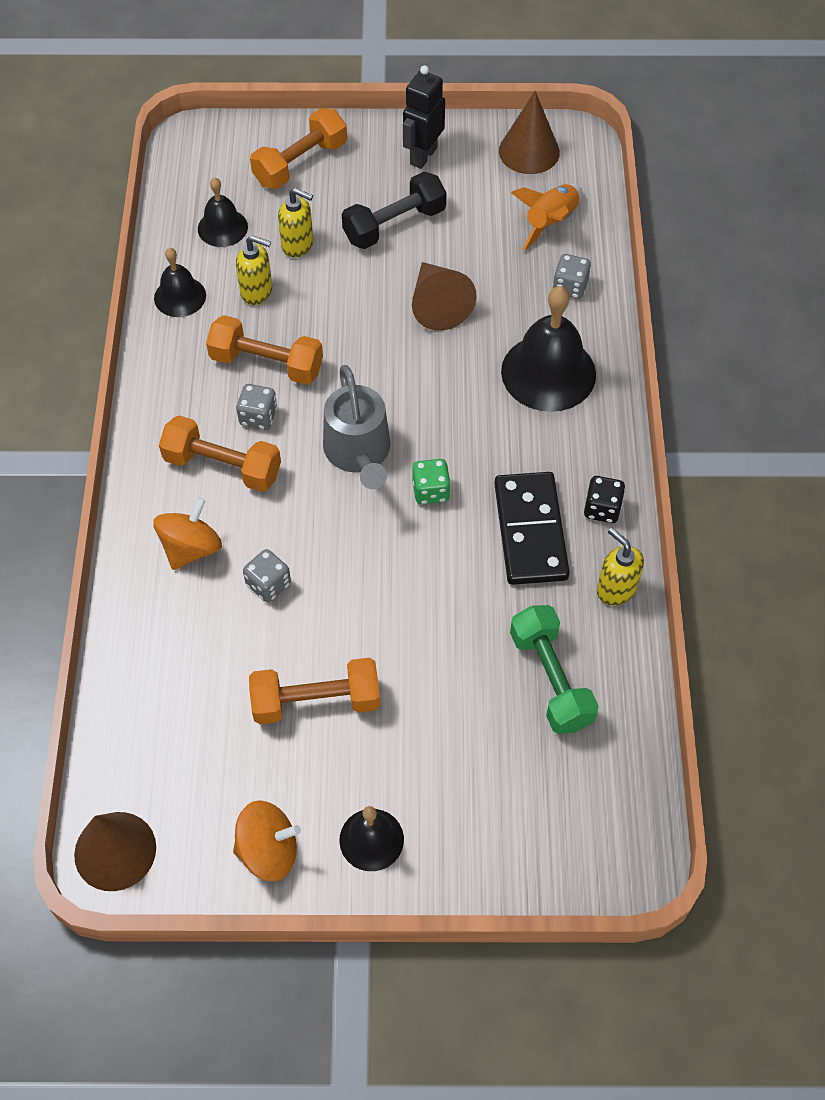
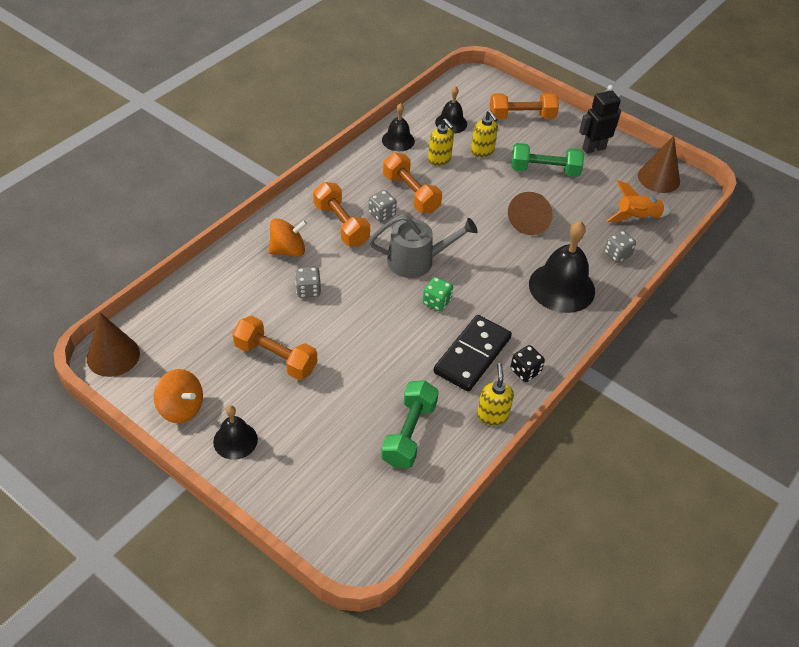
camera: 35 degrees right, 10 degrees down
(358, 452) = (416, 261): grey watering can -> grey watering can turned 120 degrees counterclockwise
(394, 225) = (544, 170): black dumbbell -> green dumbbell

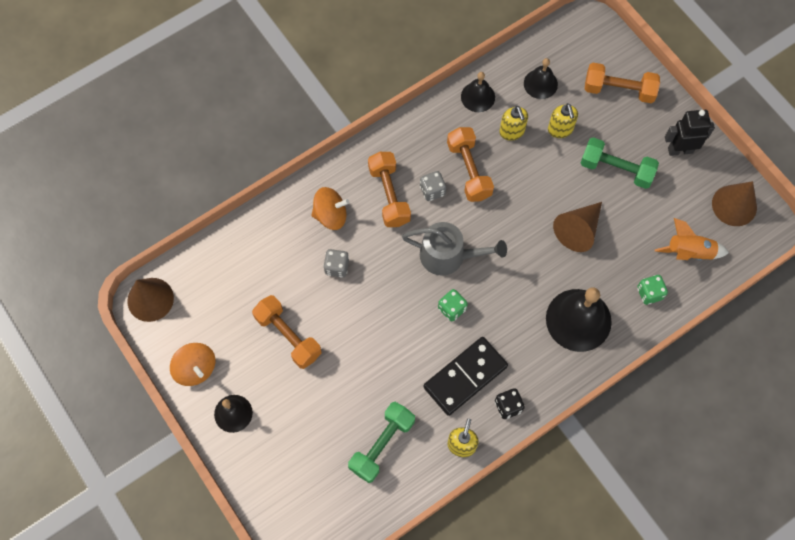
camera: 20 degrees right, 20 degrees up
(617, 254) = (649, 293): grey dice -> green dice

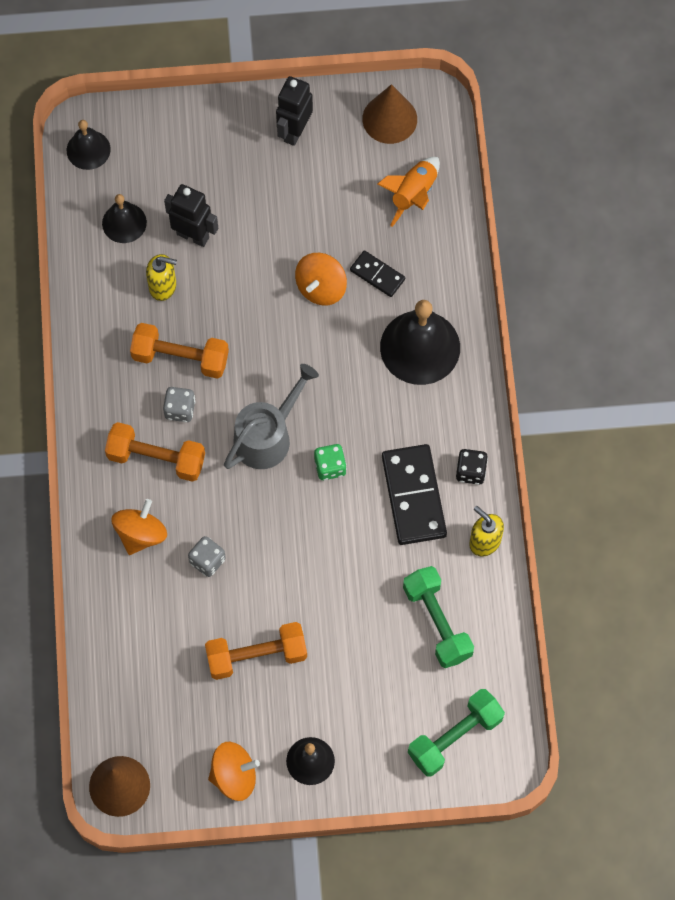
camera: 60 degrees left, 0 degrees up
(478, 97) = (97, 297): black bell -> black bell (88, 149)
(560, 130) = (193, 235): yellow soap dispenser -> black robot
(578, 230) = (321, 287): brown cone -> orange spinning top
(613, 261) = (377, 275): none -> black domino
(616, 169) = (276, 208): green dumbbell -> green dumbbell (455, 737)
(619, 90) = (185, 148): orange dumbbell -> none
(649, 293) = (434, 260): green dice -> none

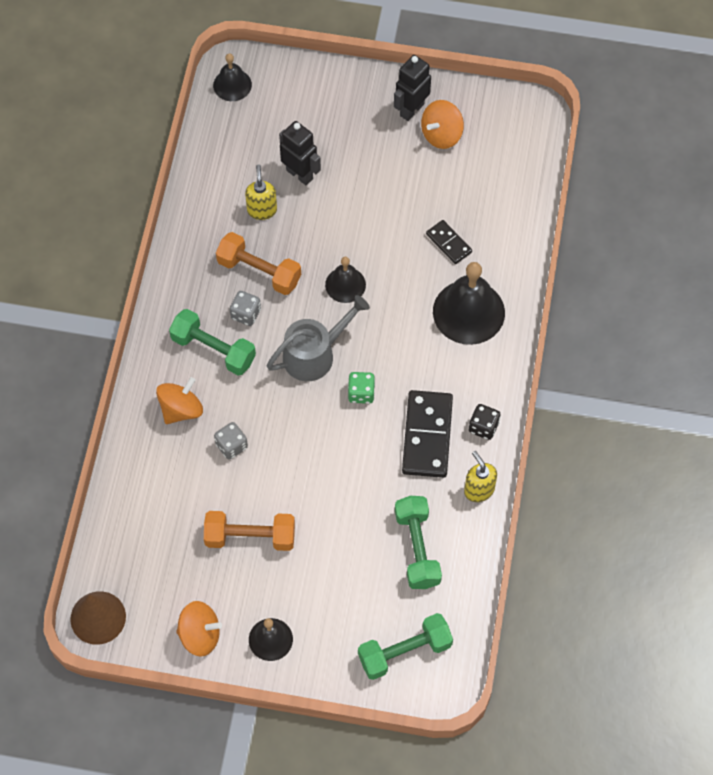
camera: 15 degrees right, 5 degrees down
(124, 222) = (244, 150): black bell -> black bell (345, 284)
(156, 458) = (213, 349): orange dumbbell -> green dumbbell
(163, 286) = (262, 210): yellow soap dispenser -> yellow soap dispenser turned 120 degrees counterclockwise
(321, 287) = (397, 242): orange spinning top -> orange spinning top (441, 134)
(389, 119) = (496, 118): brown cone -> none
(413, 194) = (499, 184): orange rocket -> none

